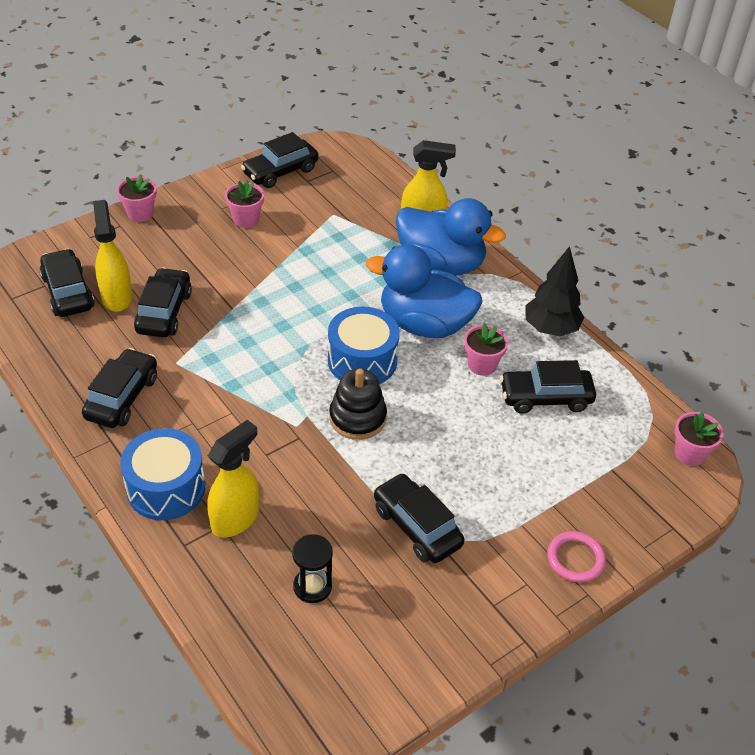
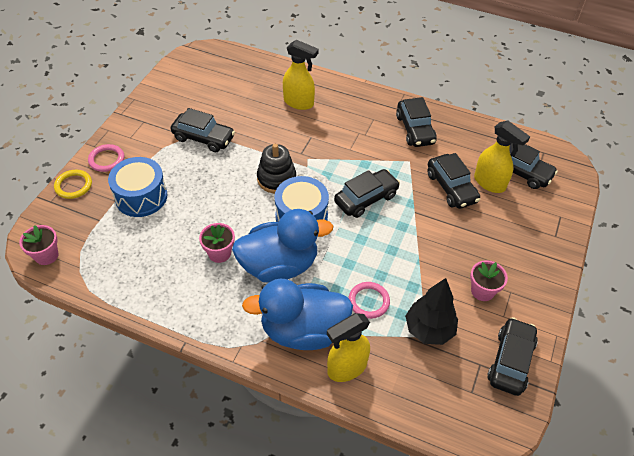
camera: 150 degrees right, 5 degrees up
(140, 213) = (556, 253): pink flower pot -> none
(166, 488) = (345, 100): blue drum -> blue drum (141, 196)
(235, 518) = (299, 103): yellow spray bottle -> yellow spray bottle turned 75 degrees counterclockwise
(312, 586) = (238, 92): black hourglass -> none
(360, 257) = (368, 301): none -> pink ring
(545, 398) = (163, 249): black car -> black car (366, 199)
(550, 329) = (183, 311): black tree -> black tree (429, 330)
(635, 537) = (73, 186): none -> yellow ring

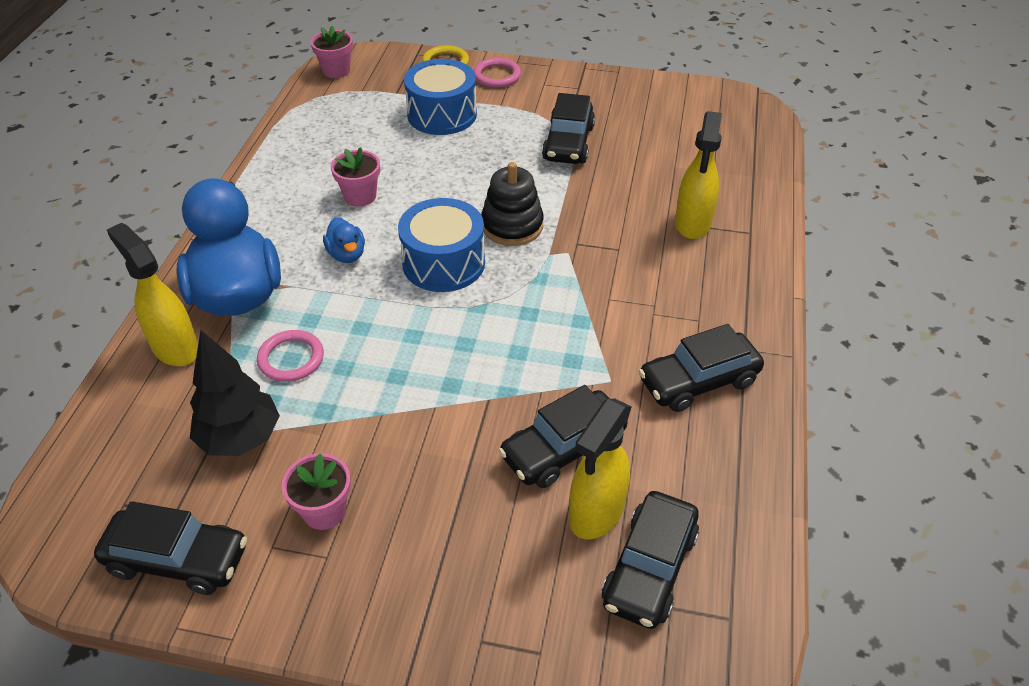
camera: 80 degrees right, 5 degrees down
(279, 265) = (347, 254): blue duck -> blue duck, size x0.43
(366, 199) = (500, 332): black car -> none

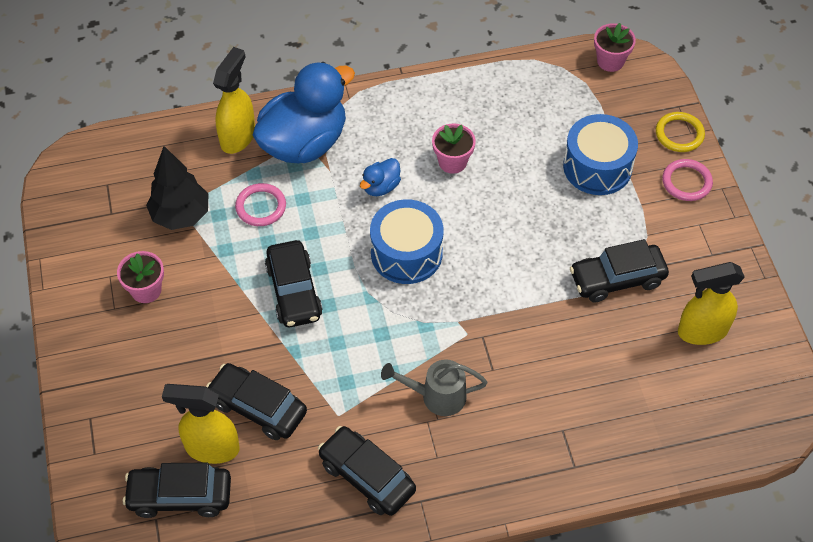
camera: 65 degrees right, 10 degrees up
(177, 559) = (81, 233): black car -> black car (294, 291)
(512, 226) = (477, 281): black stacking toy -> none
(627, 297) = (436, 396): none -> grey watering can
(692, 223) = (559, 416): yellow spray bottle -> yellow spray bottle (702, 331)

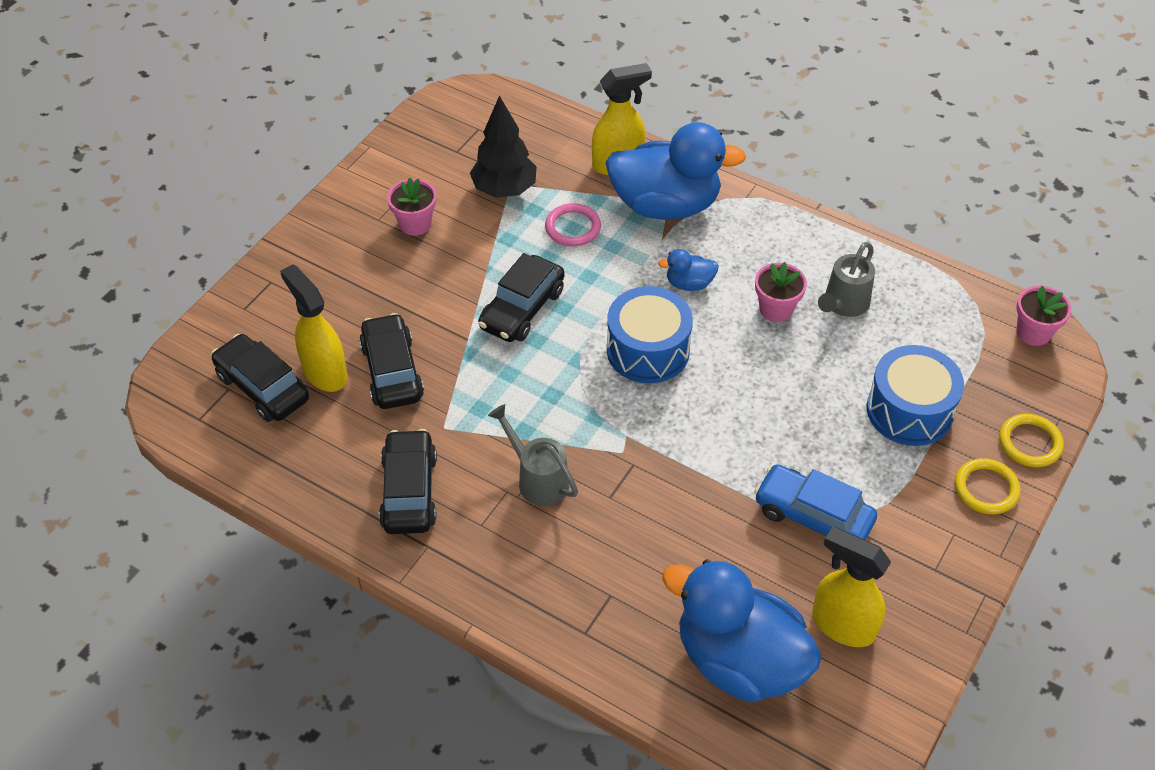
camera: 45 degrees right, 5 degrees down
(488, 127) = (843, 304): none -> grey watering can
(617, 279) = (813, 516): black car -> blue car
(673, 402) = (739, 660): none -> blue duck
(686, 182) = (986, 489): pink ring -> yellow ring

